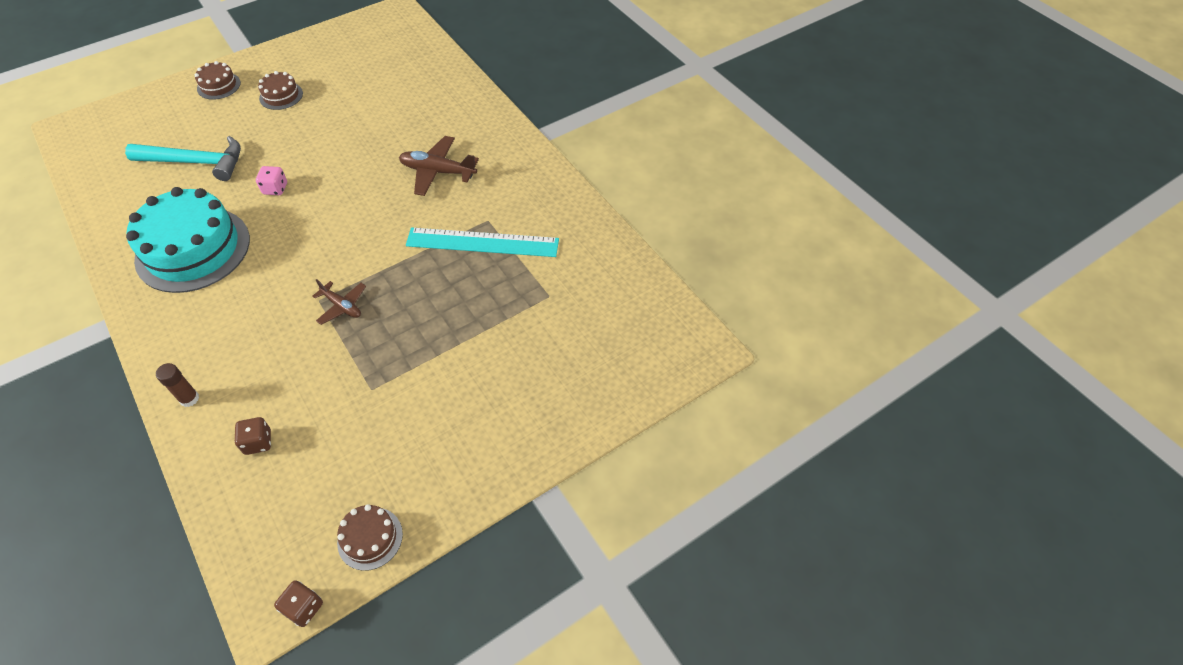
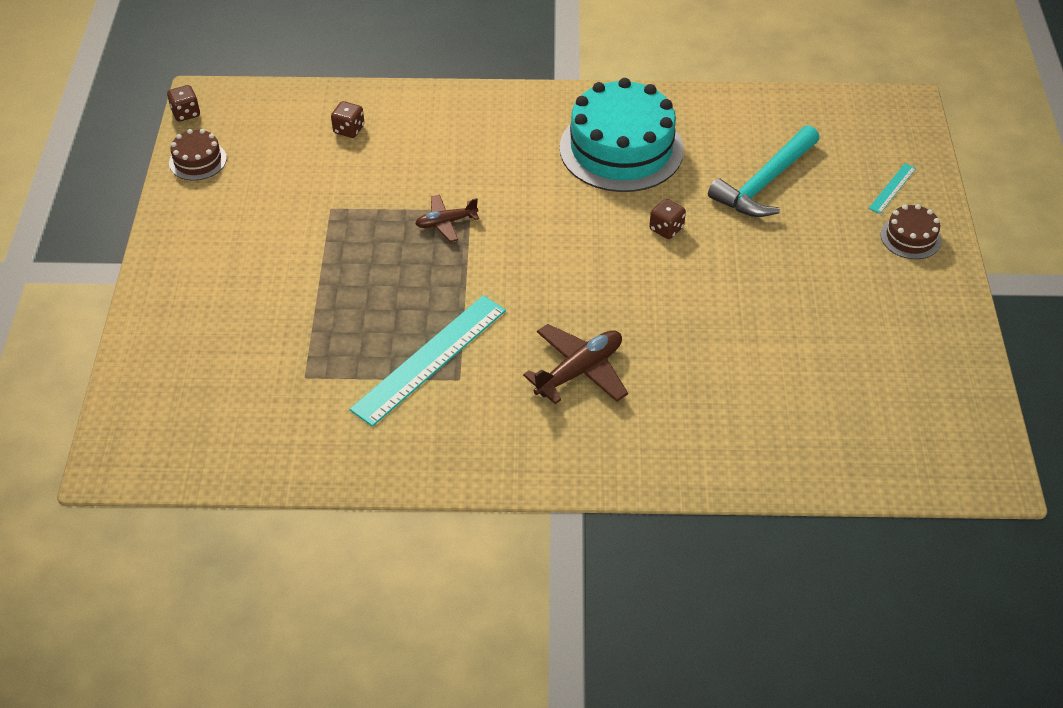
camera: 125 degrees right, 5 degrees down
(170, 107) = (892, 188): none -> turquoise ruler
(189, 398) = (434, 105): brown glue stick -> none
(275, 189) = (666, 229): pink dice -> brown dice
(281, 96) = (847, 285): brown cake -> none

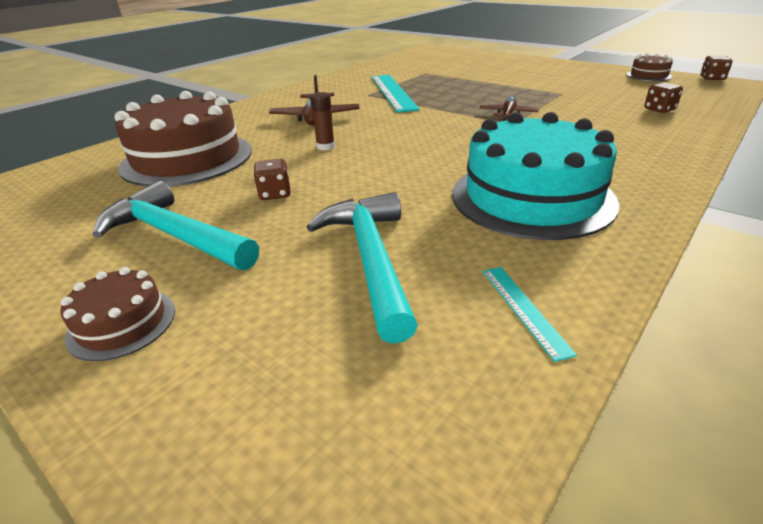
camera: 130 degrees right, 15 degrees down
(644, 307) = (325, 147): none -> brown glue stick
(666, 229) = (388, 180): brown dice -> brown dice (275, 194)
(762, 389) = (187, 158): none -> brown cake
(845, 285) = (174, 235): none -> turquoise hammer
(892, 188) = (201, 371): turquoise ruler -> turquoise ruler (524, 309)

